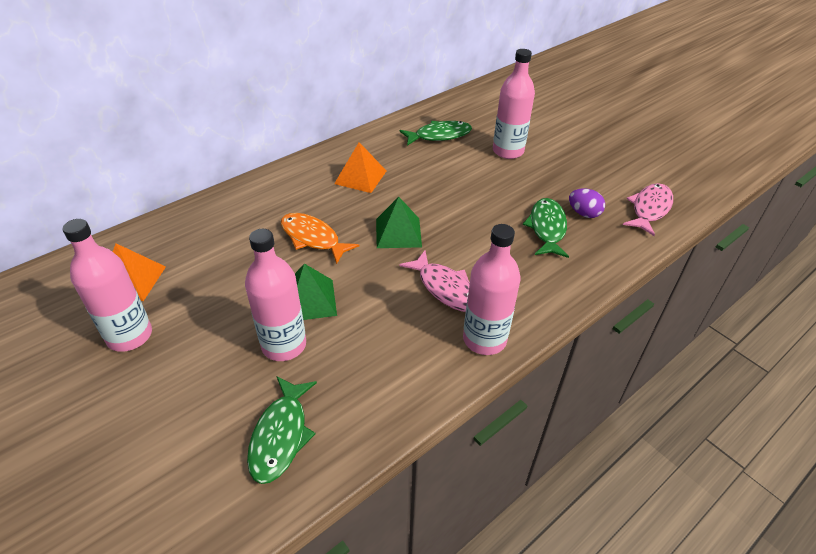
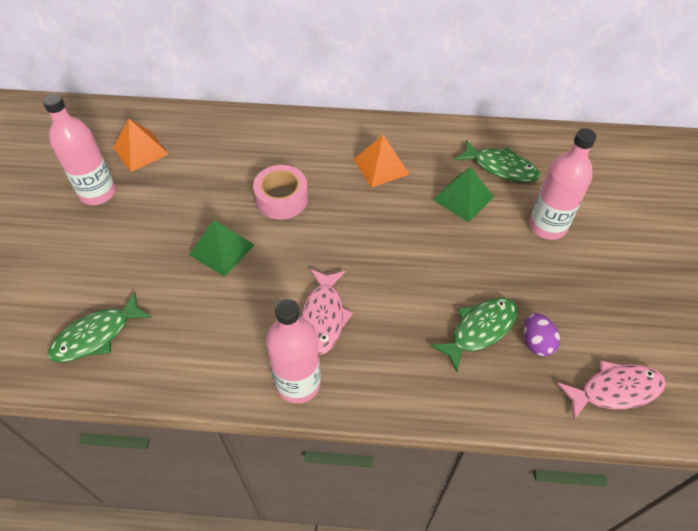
camera: 45 degrees right, 10 degrees up
(284, 345) = (168, 272): pink bottle -> none
(313, 238) = (281, 199): orange fish -> pink tape
(398, 232) = (348, 240): green pyramid -> green pyramid (463, 198)

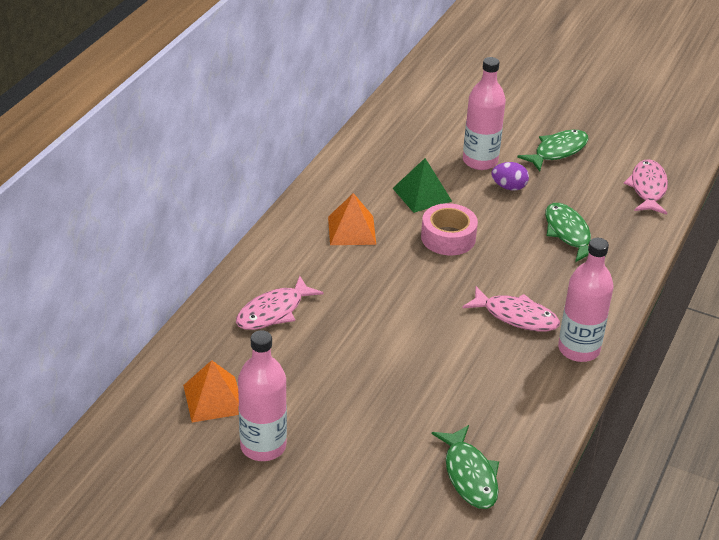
camera: 70 degrees left, 15 degrees down
(221, 249) = (402, 364): green pyramid -> none
(252, 152) = (274, 312): none -> pink fish
(281, 199) = (356, 307): pink tape -> pink tape (448, 238)
(500, 167) = (397, 161): green fish -> green fish (557, 151)
(536, 342) = (592, 209): purple egg -> purple egg (509, 187)

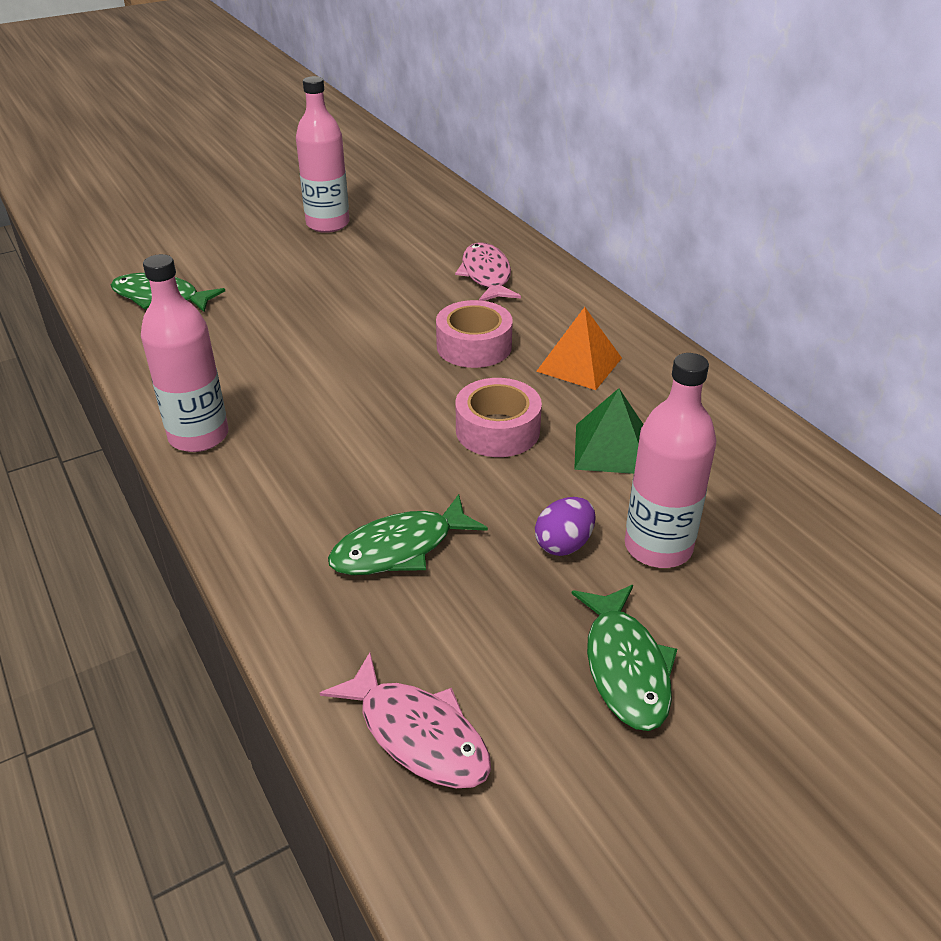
camera: 125 degrees right, 0 degrees up
(213, 399) = (407, 220): orange pyramid -> none
(374, 280) = (474, 346): none -> pink tape
(516, 316) = (304, 416): pink fish -> none
(568, 233) = (400, 548): green fish -> green fish turned 135 degrees clockwise

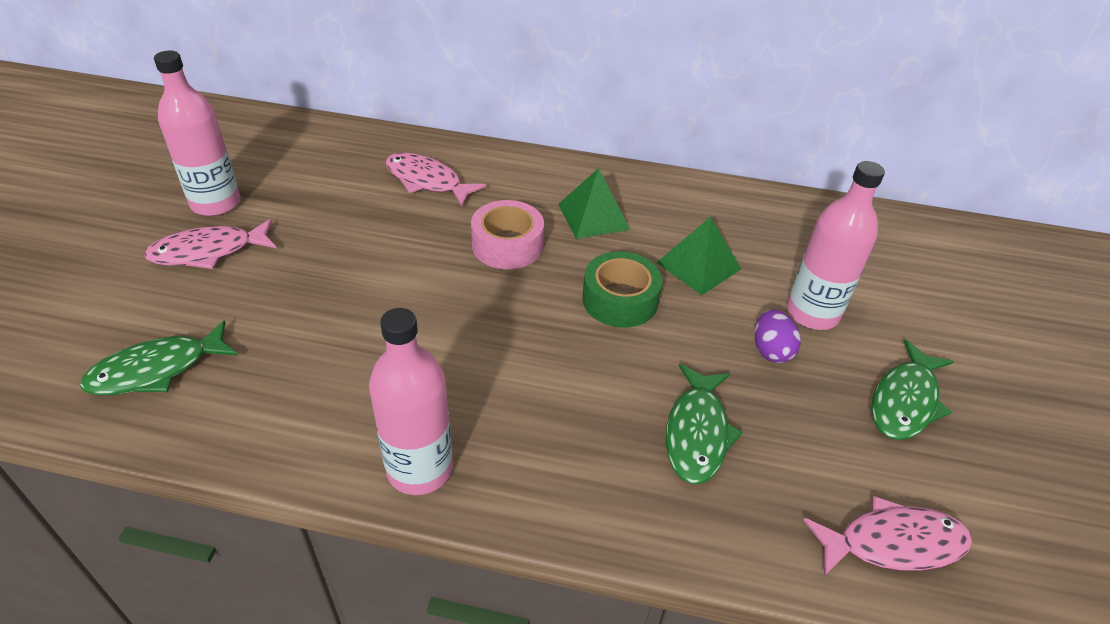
camera: 50 degrees left, 5 degrees up
(281, 249) = (208, 251): none -> pink fish
(497, 430) = (620, 300): pink tape -> green tape
(579, 364) = (593, 216): orange pyramid -> green pyramid
(625, 667) = (905, 401): green fish -> green fish turned 90 degrees clockwise

